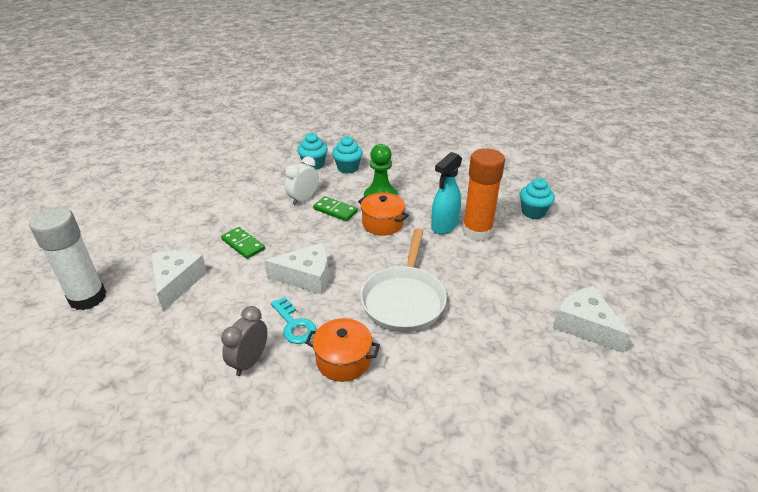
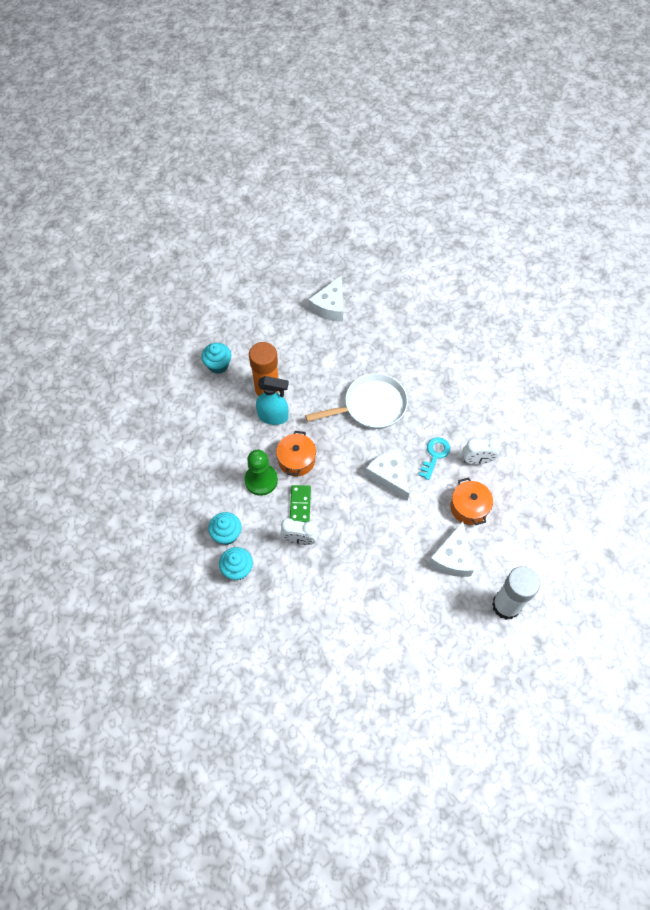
camera: 120 degrees left, 25 degrees up
(176, 282) = (452, 557): white cheese -> white cheese turned 45 degrees counterclockwise
(243, 244) = (385, 544): green domino -> none
(249, 361) = (477, 460): grey clock -> white clock
(343, 360) = (441, 413): orange pot -> orange pot (469, 507)

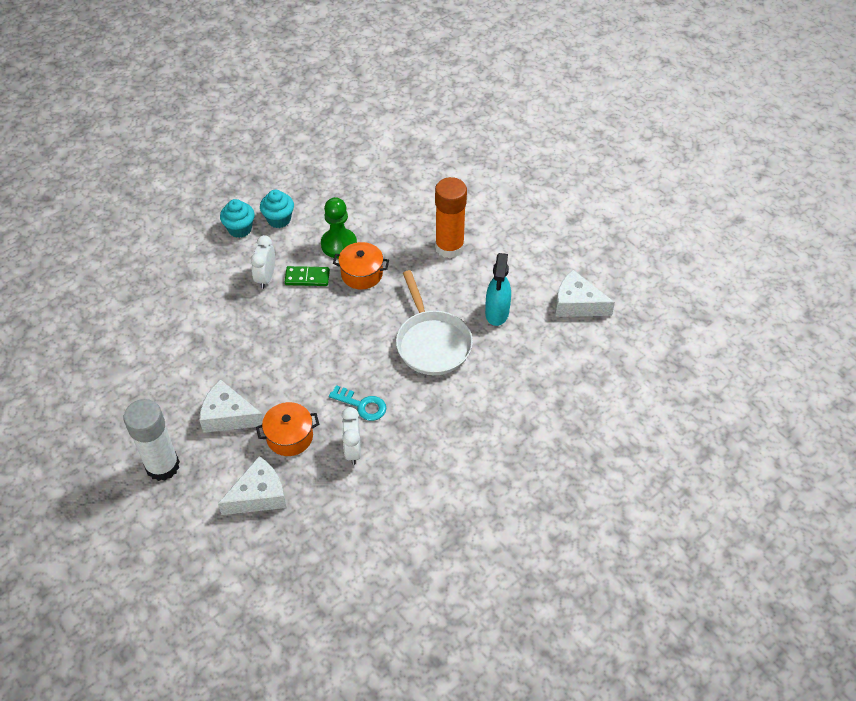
camera: 90 degrees right, 10 degrees down
(218, 365) = (485, 204): turquoise cupcake -> none
(273, 417) = (418, 253): turquoise spray bottle -> turquoise spray bottle (497, 313)
(389, 476) = (337, 358): white cheese -> white cheese (258, 495)

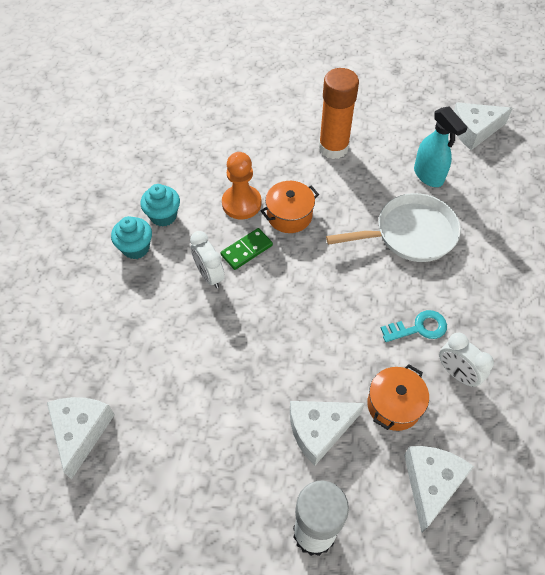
camera: 40 degrees left, 5 degrees up
(98, 316) = (81, 432): none -> white cheese
(339, 244) = (241, 203): green pawn -> orange pawn
(432, 343) = (410, 234): white pan -> white pan turned 45 degrees counterclockwise

